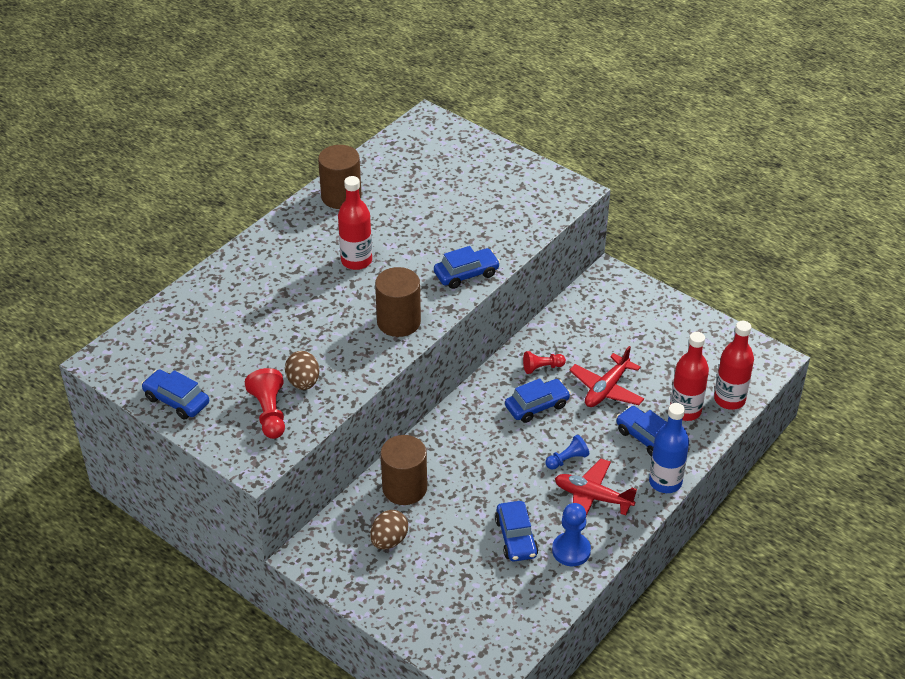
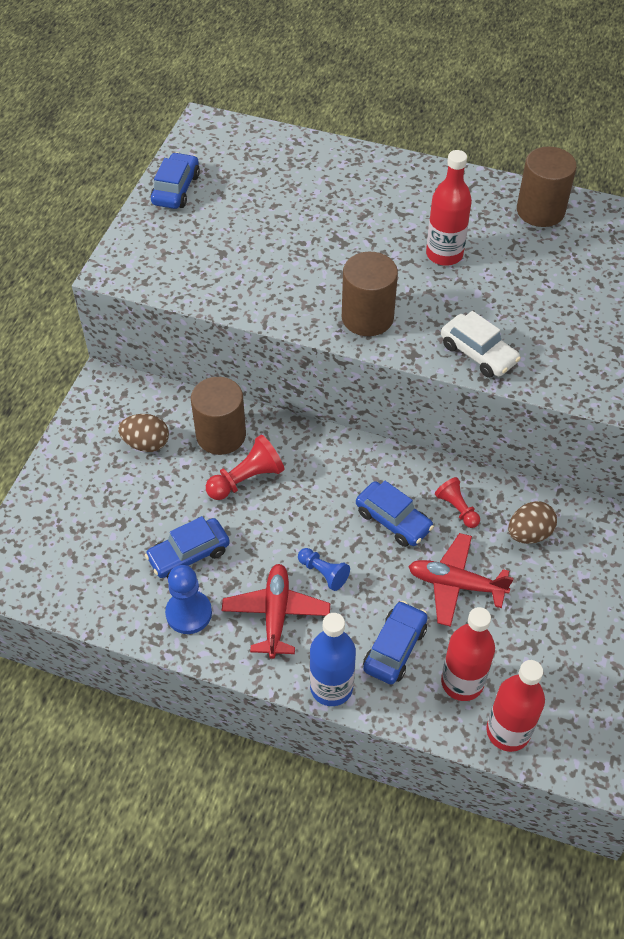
camera: 70 degrees right, 10 degrees up
(269, 413) = (186, 258): red pawn -> red pawn (246, 479)
(303, 382) = (240, 270): brown egg -> brown egg (529, 533)
(466, 274) = (478, 353): blue car -> white car

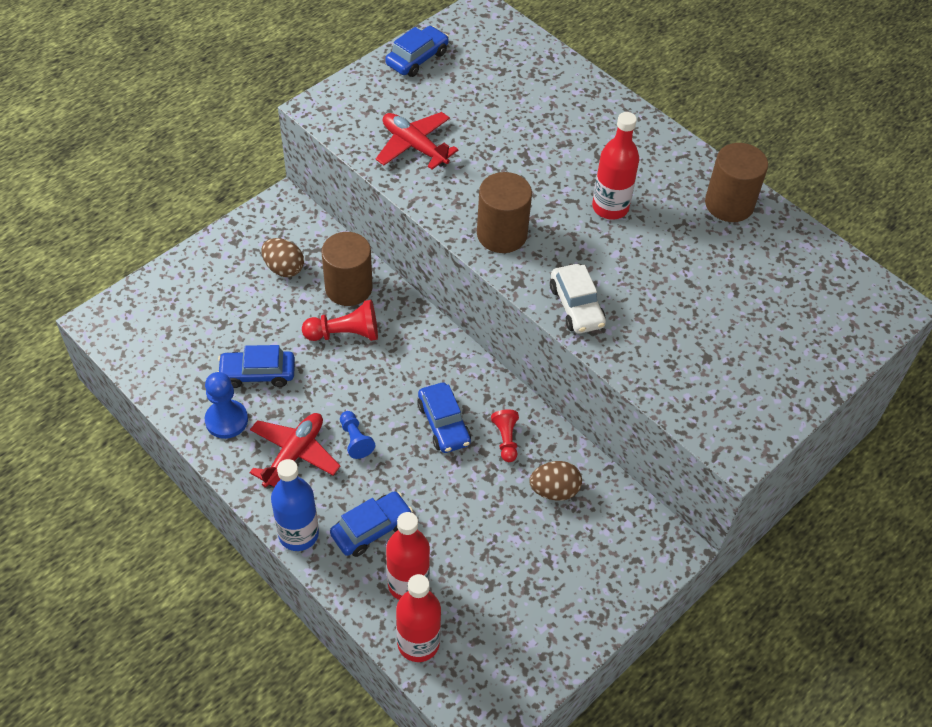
camera: 25 degrees right, 0 degrees up
(456, 584) = (459, 502): red plane -> red plane (414, 146)

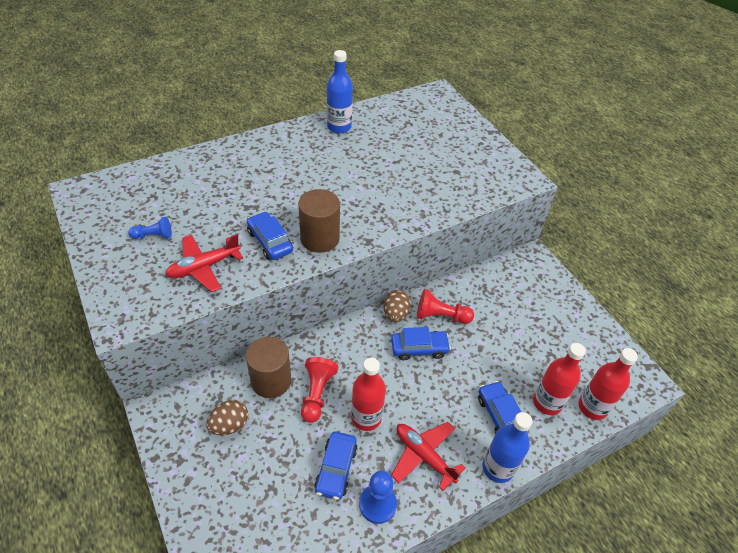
camera: 75 degrees left, 5 degrees down
(355, 440) = (420, 409): blue pawn -> blue pawn (153, 236)
(417, 58) = (104, 242): blue car -> blue car (270, 241)
(506, 439) = (440, 316): red pawn -> red pawn, size x1.53
(554, 490) = (485, 301): brown egg -> brown egg (395, 314)
(576, 306) = (399, 217): white car -> none
(610, 207) = (318, 178): red bottle -> red bottle (366, 417)
(729, 204) = (339, 127): brown cylinder -> blue bottle

